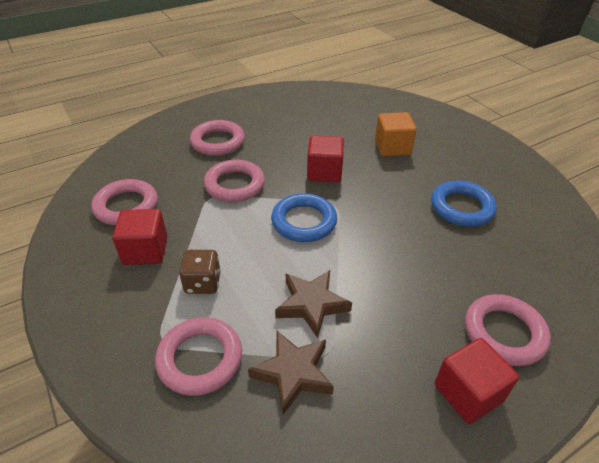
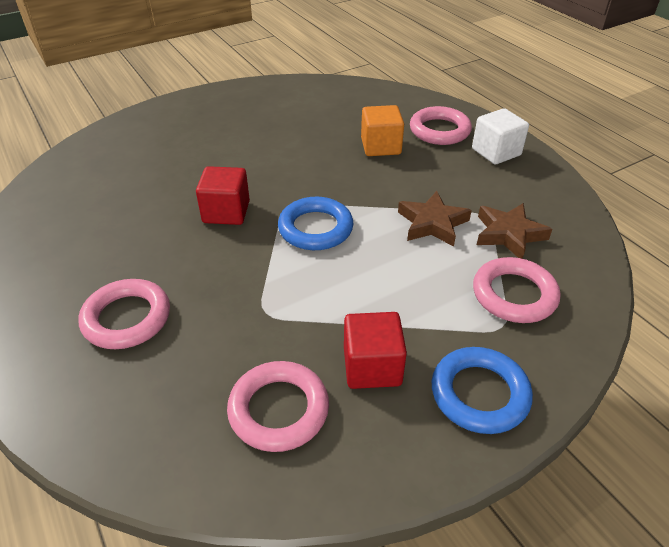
camera: 90 degrees left, 0 degrees up
(202, 283) = (418, 303): brown dice -> none
(235, 185) = (240, 290): pink ring -> none
(392, 147) = (187, 160): orange cube -> orange cube (380, 146)
(462, 207) = (296, 130): blue ring -> blue ring (479, 394)
(468, 393) = (496, 152): red cube -> white cube

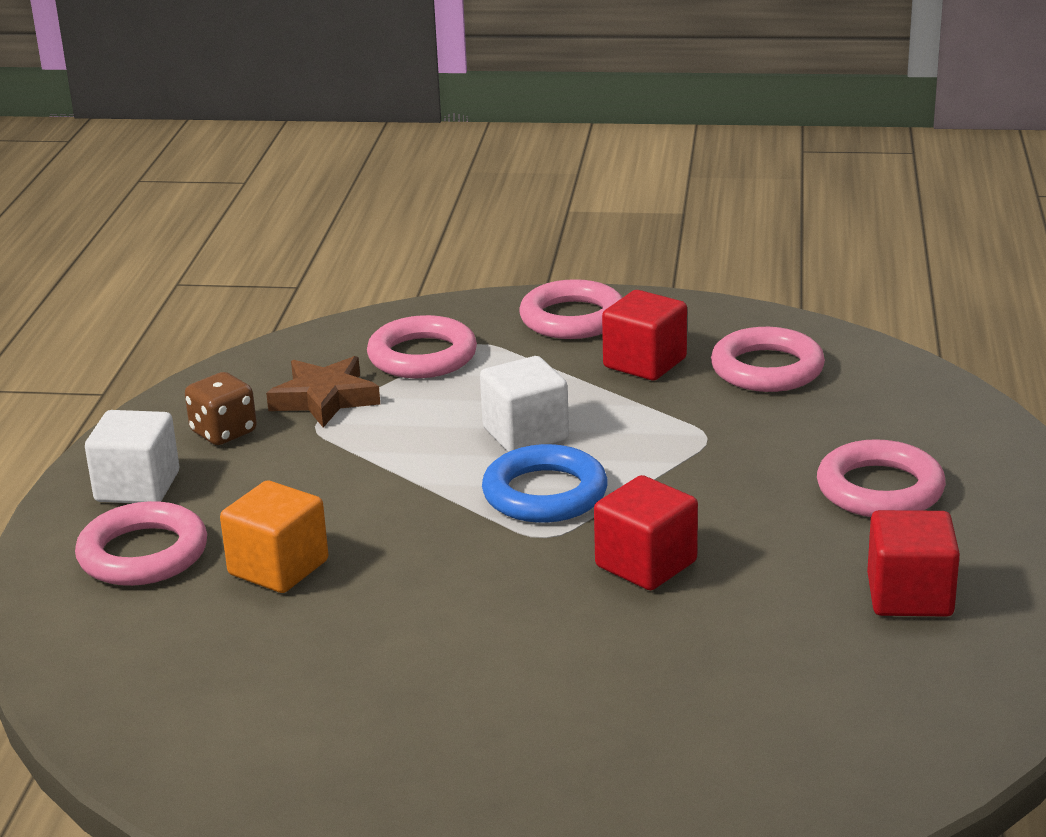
camera: 140 degrees left, 15 degrees down
(79, 250) = (909, 596): none -> red cube
(372, 262) = (525, 434): none -> white cube
(432, 223) = (390, 442): brown star -> none
(479, 394) = (572, 318): blue ring -> pink ring
(515, 192) = (223, 432): none -> brown dice

